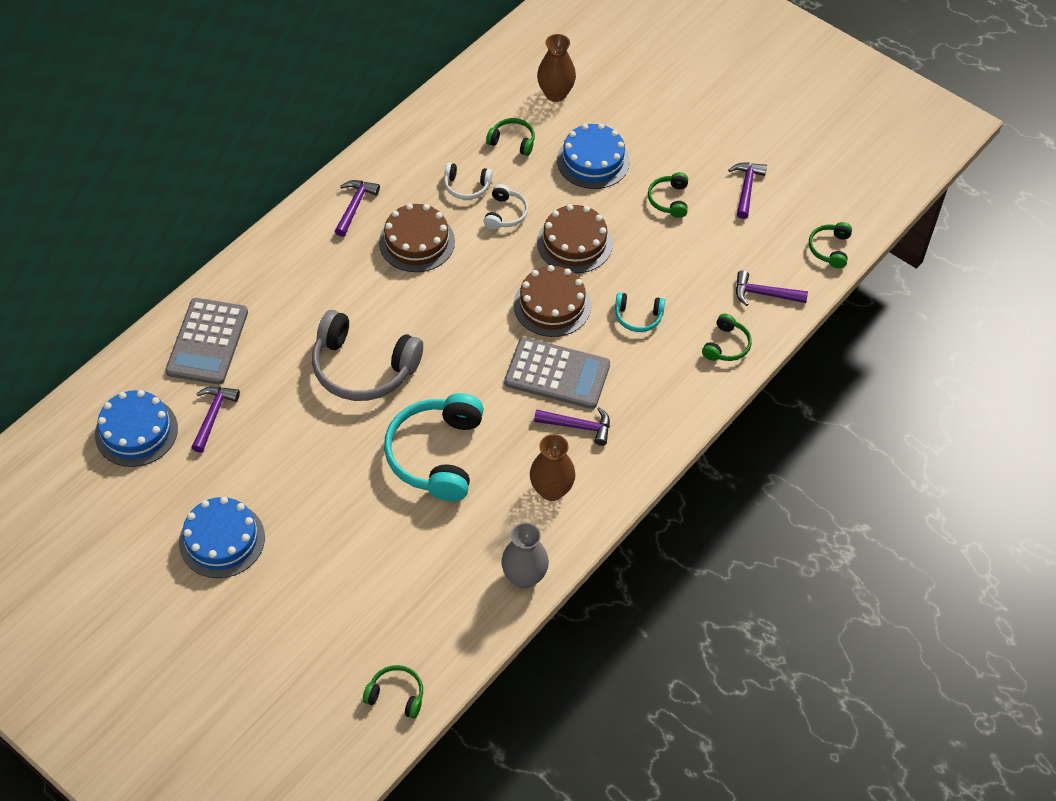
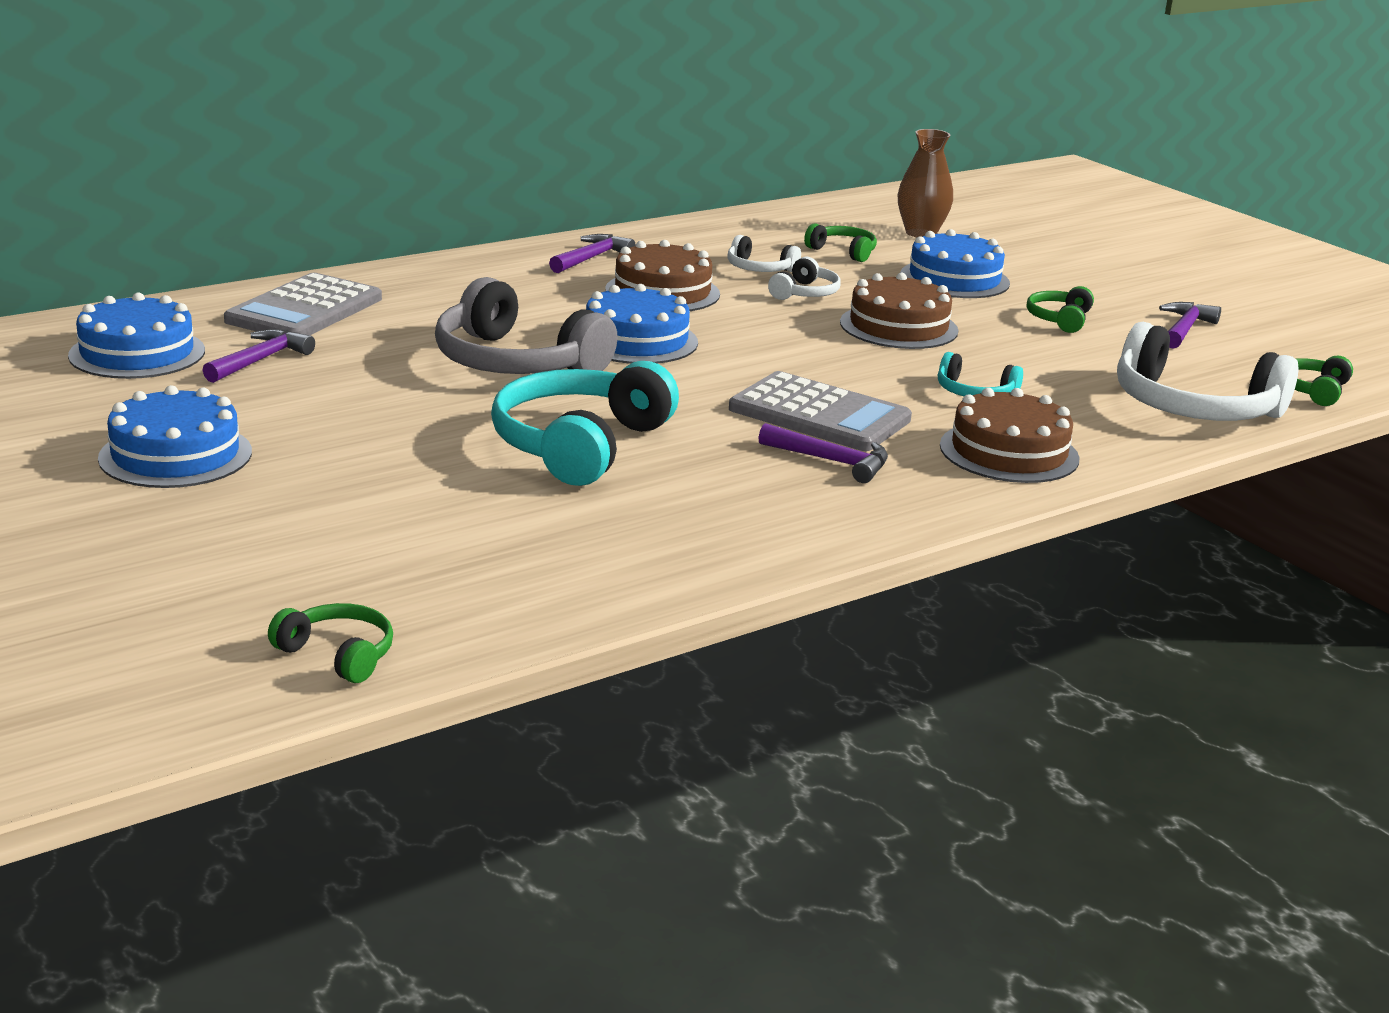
camera: 15 degrees right, 30 degrees down
(423, 315) = (636, 340): none -> blue cake
(524, 576) = (659, 578): grey vase -> none
(551, 490) = (755, 507): brown vase -> none
(552, 305) = (840, 363): brown cake -> brown cake (1009, 452)
(726, 345) = (1116, 437): green headphones -> none
(764, 294) = (1193, 407): purple hammer -> white headphones

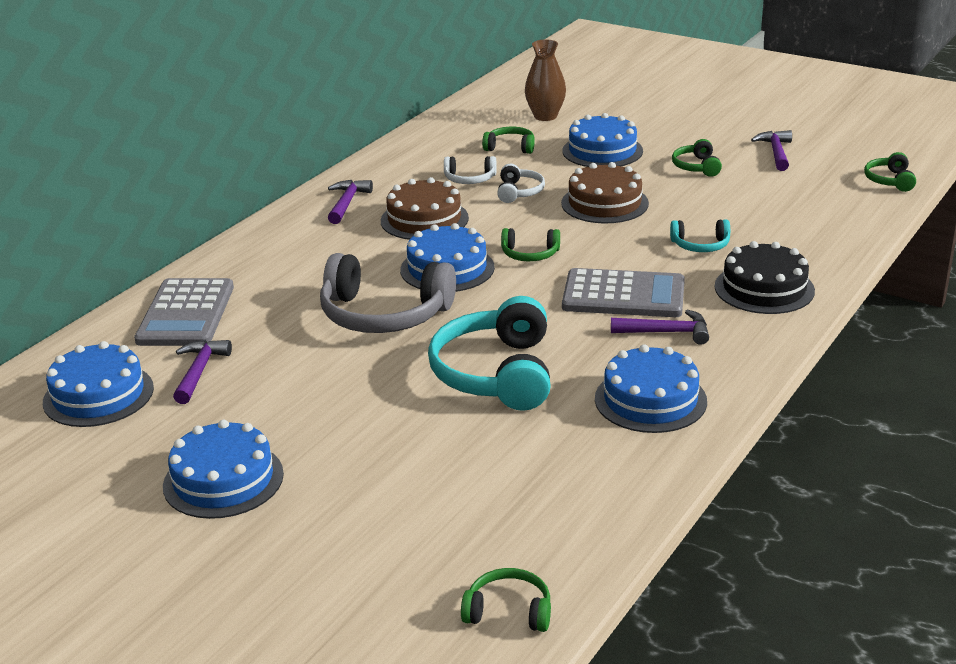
camera: 20 degrees left, 5 degrees up
(735, 517) = (650, 400): none -> blue cake
(749, 351) = (530, 254): none -> green headphones
(1009, 452) = (764, 288): brown cake -> black cake
(1193, 407) = (836, 216): white headphones -> none

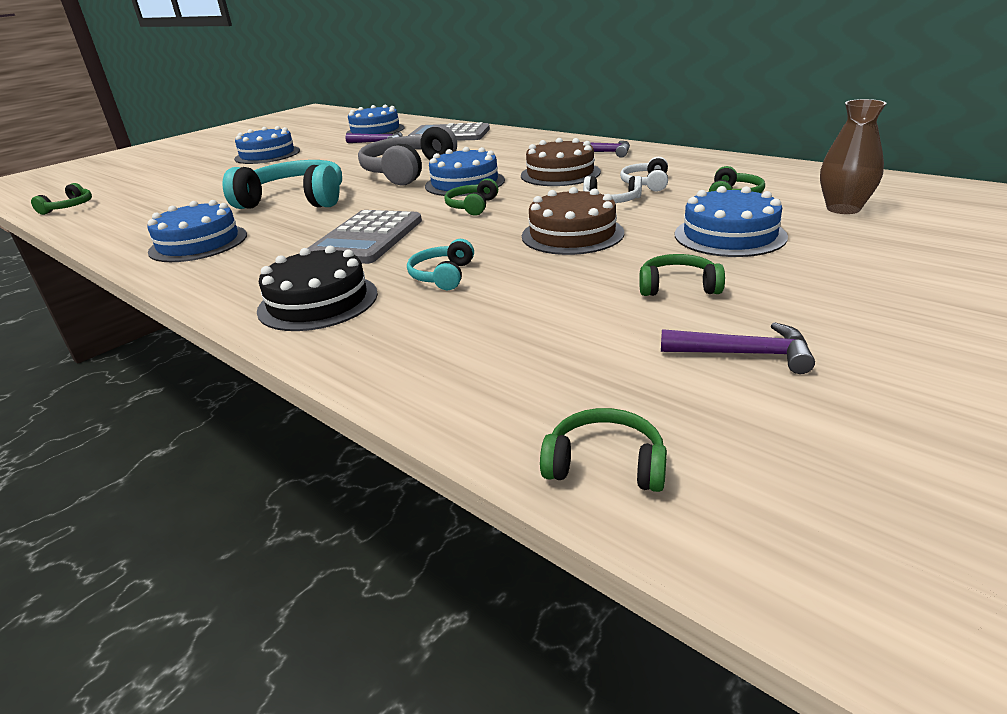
camera: 100 degrees right, 0 degrees up
(666, 332) = (286, 252): purple hammer -> none

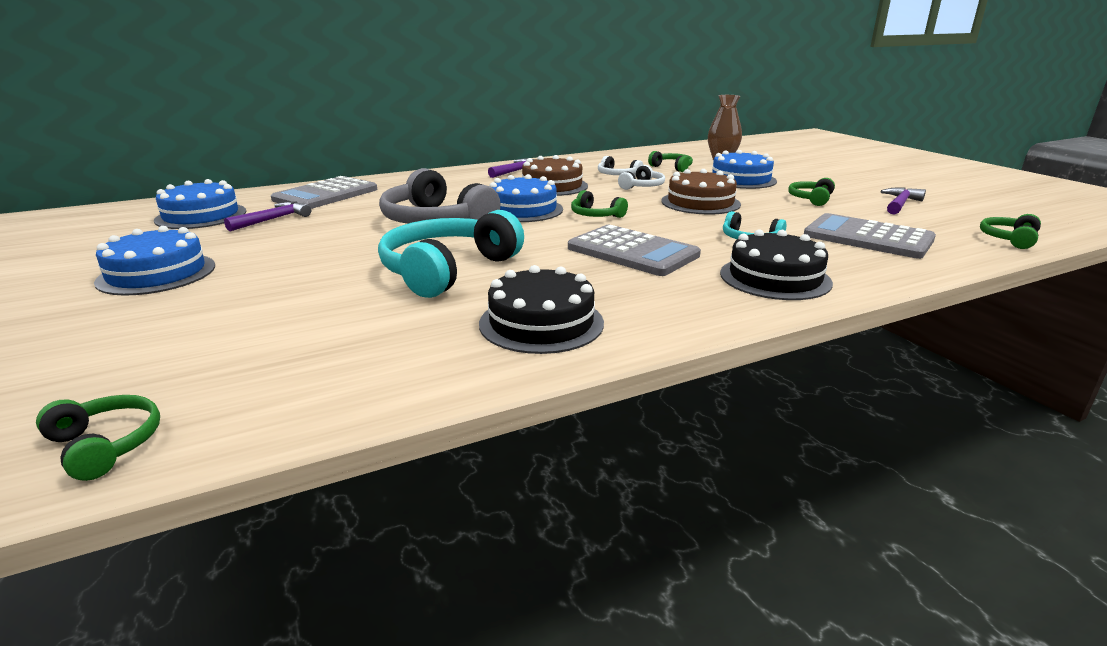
camera: 70 degrees left, 5 degrees down
(198, 243) = (541, 323): blue cake -> black cake
(504, 338) = (867, 238): none -> grey calculator

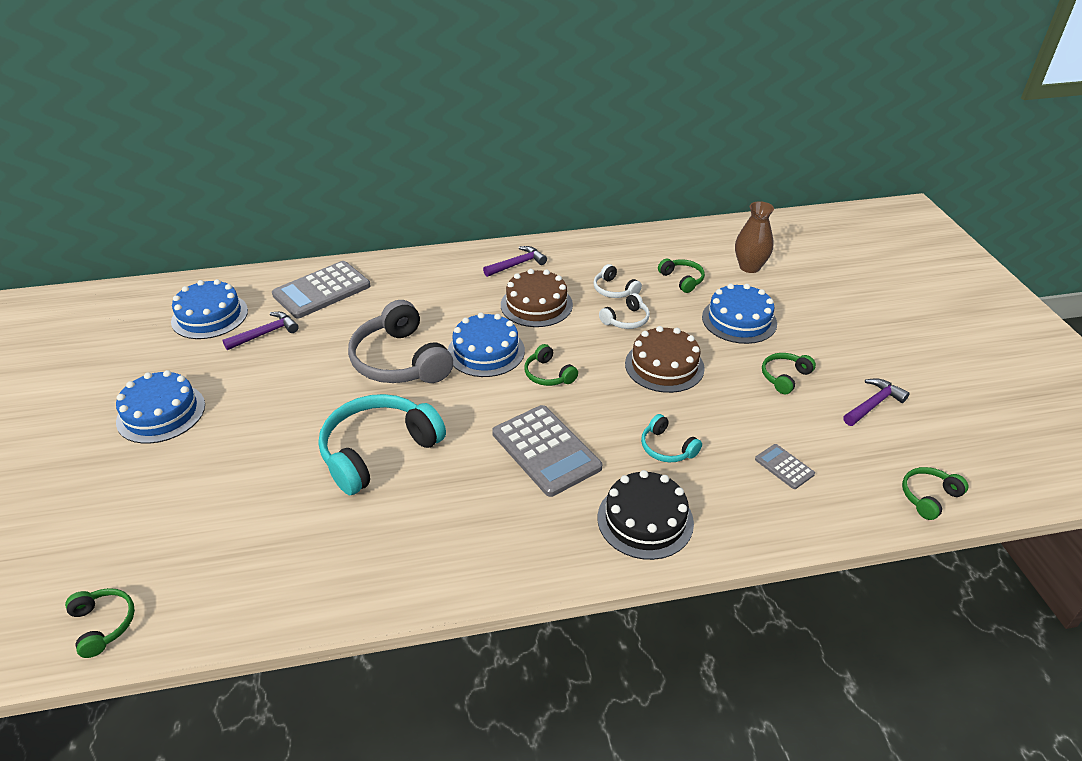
camera: 15 degrees right, 15 degrees up
(541, 323) = (417, 547): black cake -> none
(867, 238) = (784, 467): grey calculator -> grey calculator, size x0.48

